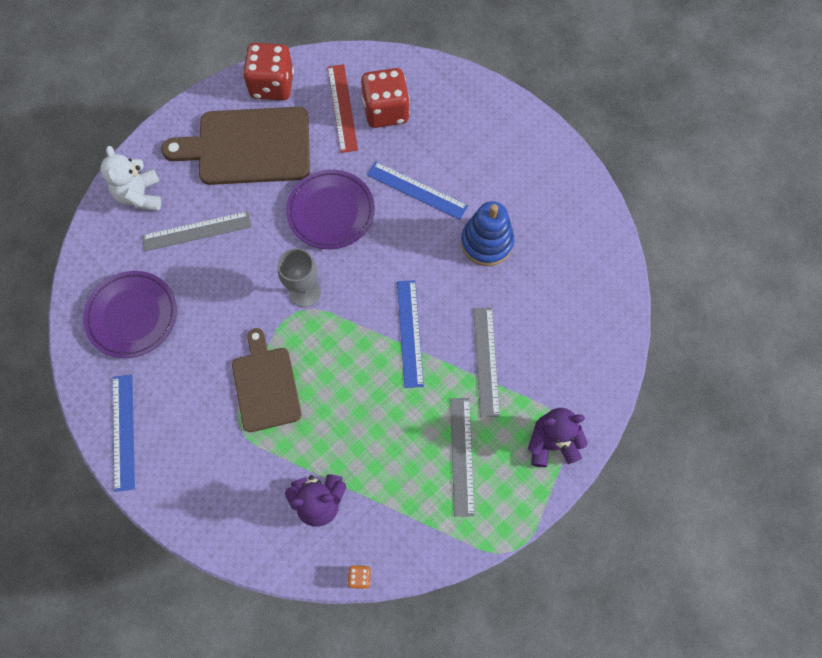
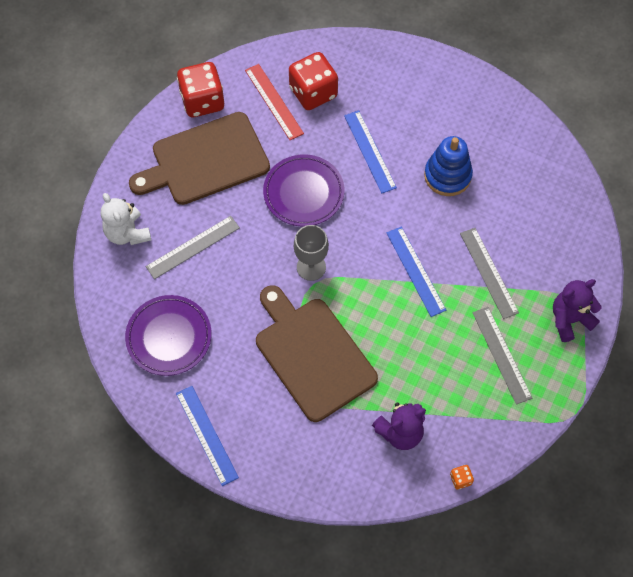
camera: 20 degrees left, 5 degrees down
(265, 385) = (312, 355): brown cutting board -> brown cutting board, size x1.56
(417, 190) = (370, 151): blue ruler -> blue ruler turned 60 degrees clockwise

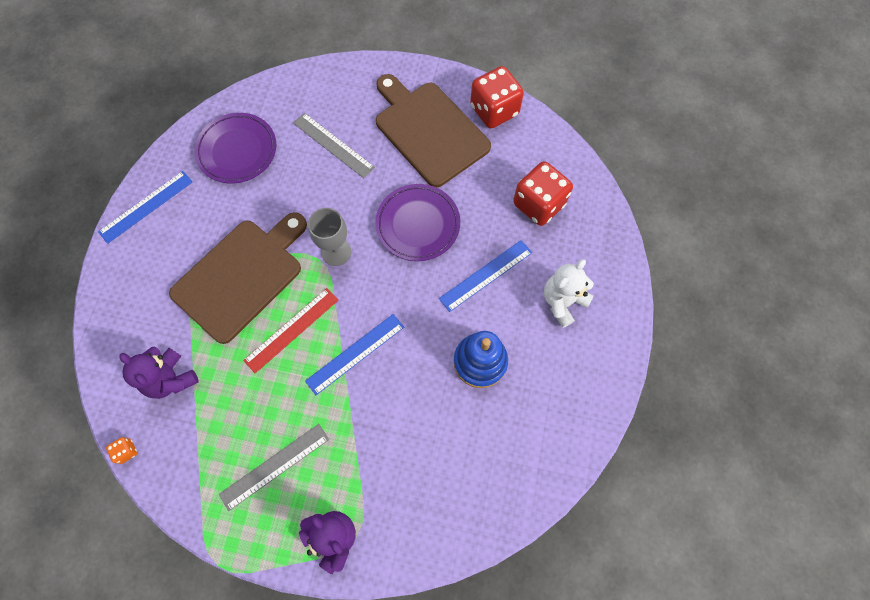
camera: 75 degrees right, 5 degrees up
(127, 233) = (335, 90): white teddy bear -> white teddy bear (563, 302)
(274, 101) = (515, 171): red ruler -> red ruler (292, 330)
(488, 272) = (371, 432): grey ruler -> none

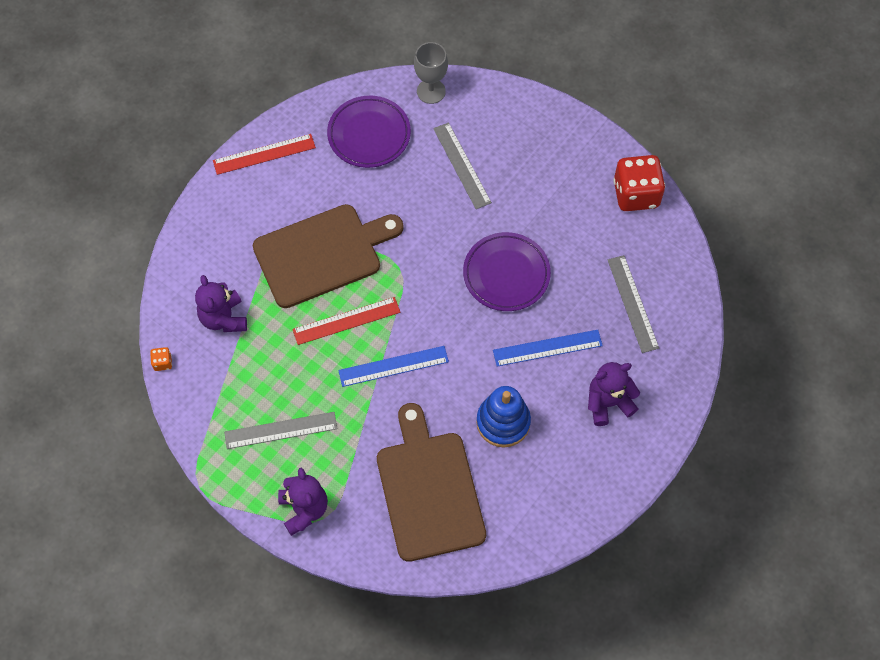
camera: 25 degrees right, 5 degrees down
(146, 206) = (264, 154): blue ruler -> red ruler
(336, 252) = (418, 268): grey goblet -> grey goblet (431, 91)
(429, 131) = (561, 188): brown cutting board -> brown cutting board (429, 490)
(538, 204) = (632, 303): red dice -> grey ruler
(563, 302) = (608, 403): white teddy bear -> purple teddy bear

